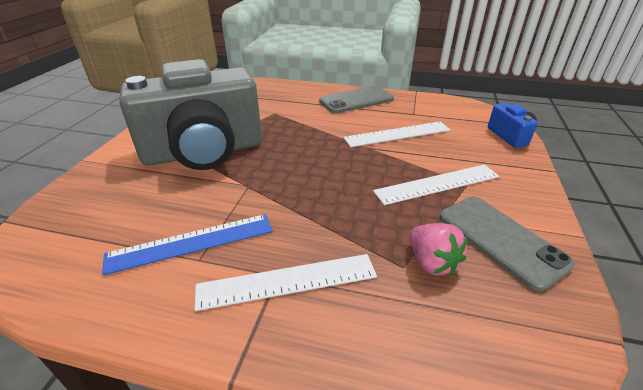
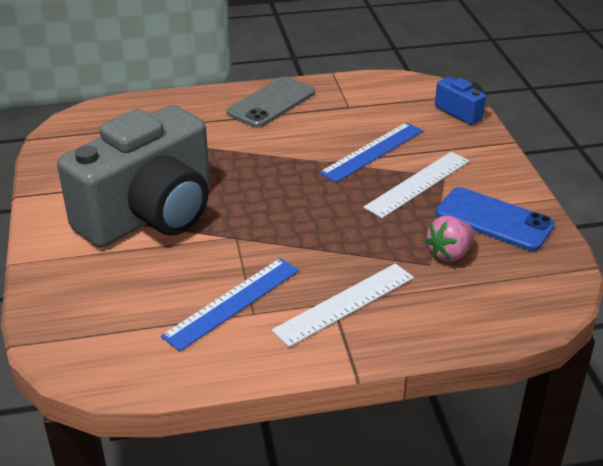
camera: 25 degrees left, 0 degrees up
(397, 134) = (347, 138): white ruler -> none
(411, 148) = (372, 151): none -> blue ruler
(431, 262) = (449, 254): pink strawberry -> pink strawberry turned 105 degrees clockwise
(500, 240) = (494, 219): grey phone -> blue phone

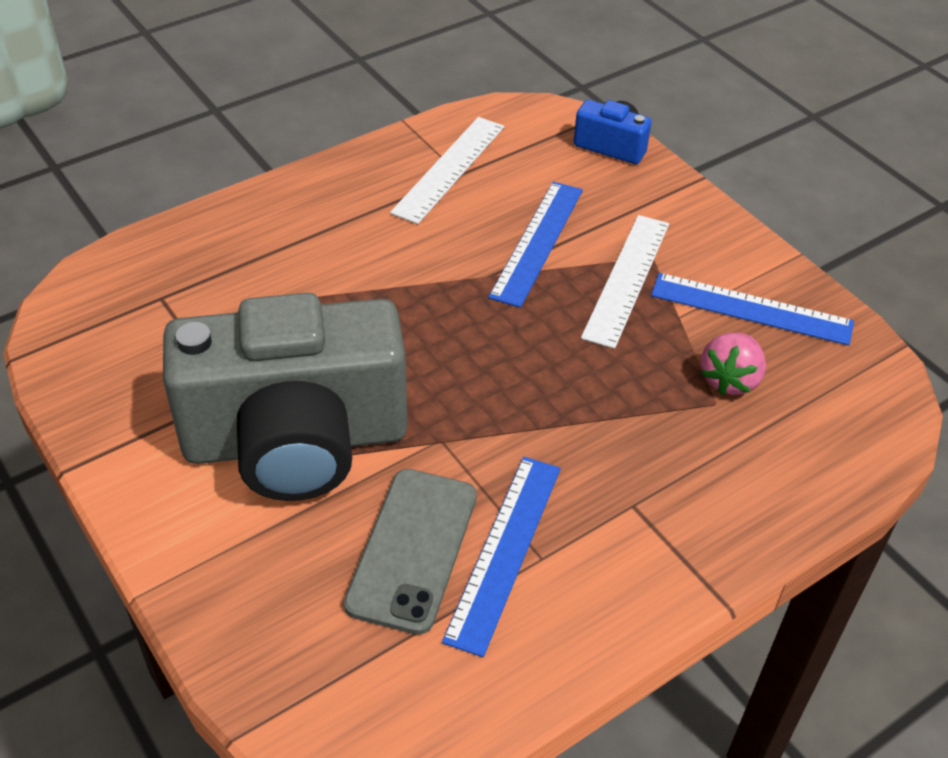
camera: 25 degrees left, 10 degrees up
(150, 215) = (296, 441): grey camera -> grey camera turned 60 degrees clockwise
(271, 103) = (349, 194): grey phone -> grey phone (412, 549)
(345, 304) = (650, 502): white ruler -> white ruler (449, 169)
(494, 219) = (751, 309): blue phone -> blue ruler

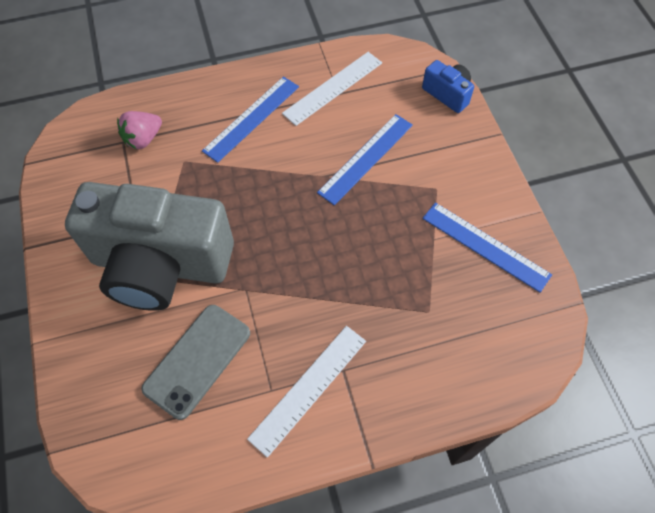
camera: 20 degrees right, 15 degrees up
(504, 551) = (250, 378): blue ruler -> blue ruler (251, 118)
(627, 279) = (412, 201): white ruler -> white ruler (308, 388)
(730, 379) = (446, 296): pink strawberry -> pink strawberry (143, 139)

